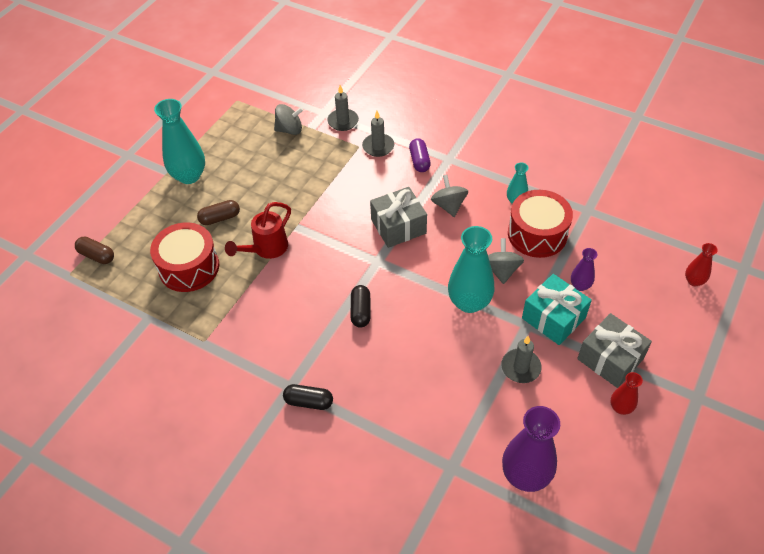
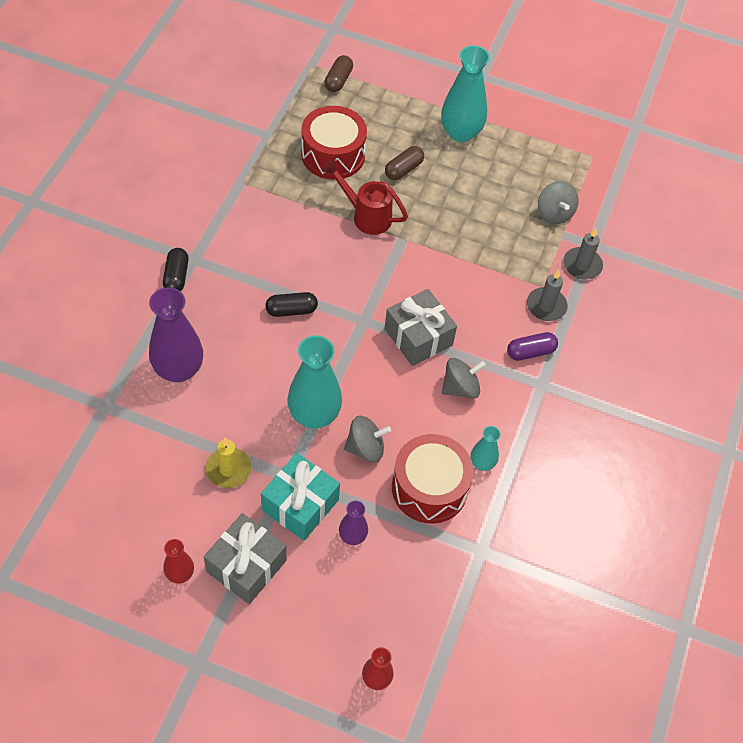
camera: 75 degrees right, 5 degrees up
(220, 218) = (403, 169): brown capsule -> brown capsule turned 75 degrees clockwise
(520, 367) = (228, 469): grey candle -> yellow candle
(525, 475) = (95, 474): purple vase -> purple vase (178, 369)

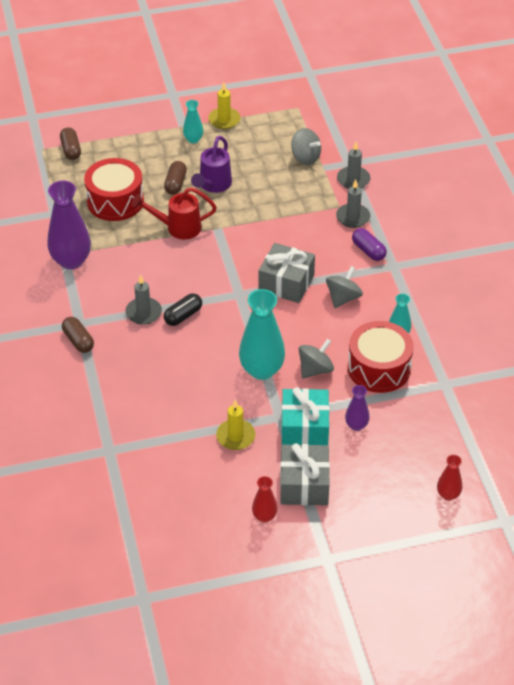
camera: 30 degrees left, 10 degrees down
(176, 277) = (78, 341): black capsule -> brown capsule
(178, 369) = (139, 397): purple vase -> purple vase (71, 261)
(258, 284) = (143, 313): none -> grey candle
(437, 191) = (213, 185): none -> purple watering can
(460, 133) = (193, 139): turquoise vase -> turquoise vase, size x0.51
(508, 129) = (224, 120): none -> yellow candle
(530, 352) = (368, 251): purple capsule -> purple capsule turned 75 degrees counterclockwise

